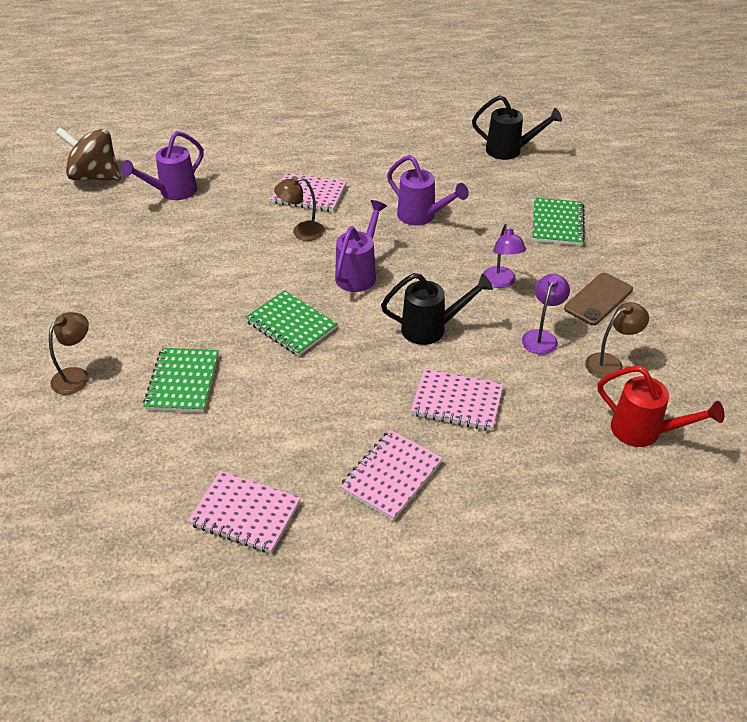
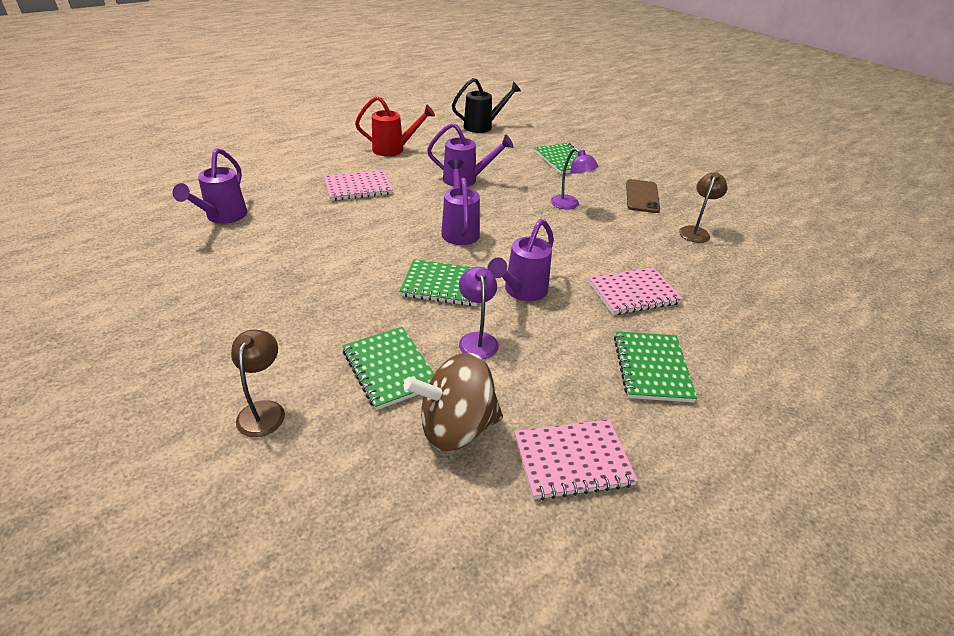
camera: 35 degrees left, 5 degrees down
(95, 176) = (120, 225): brown spinning top -> brown spinning top (456, 427)
(301, 232) = (379, 215): brown lamp -> none
(352, 358) = (521, 292): none -> purple watering can
(391, 476) = (651, 368): pink notebook -> green notebook
(431, 329) = (557, 250): black watering can -> none
(541, 337) = (636, 230): purple lamp -> purple lamp (477, 339)
(644, 432) = (766, 265): red watering can -> red watering can (394, 149)

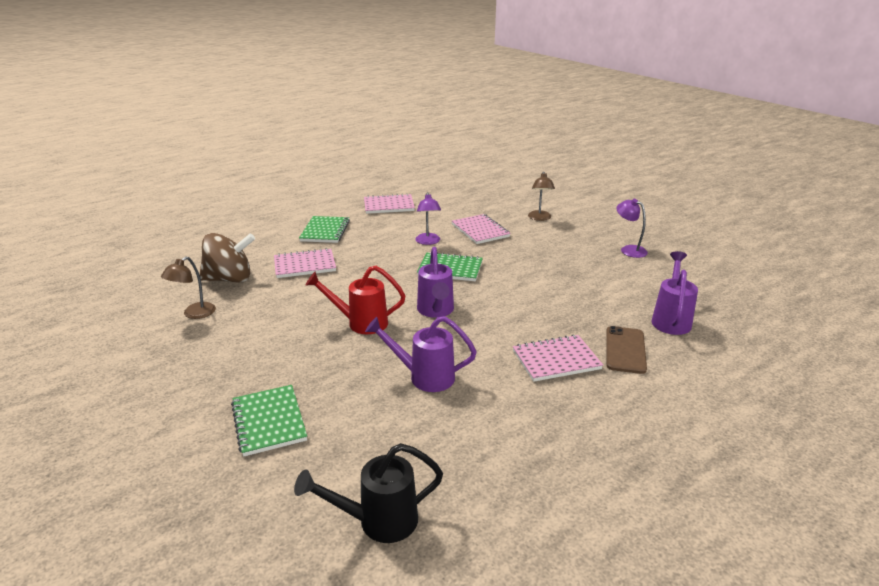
camera: 175 degrees left, 10 degrees down
(389, 369) = (480, 231): green notebook -> pink notebook
(394, 149) = (533, 437): red watering can -> red watering can (360, 323)
(456, 427) = (442, 214): brown spinning top -> brown spinning top (230, 279)
(521, 292) = (391, 265): purple watering can -> none
(569, 205) = (308, 342): purple lamp -> purple lamp (629, 250)
(642, 196) = (209, 356): brown phone -> brown phone (625, 350)

